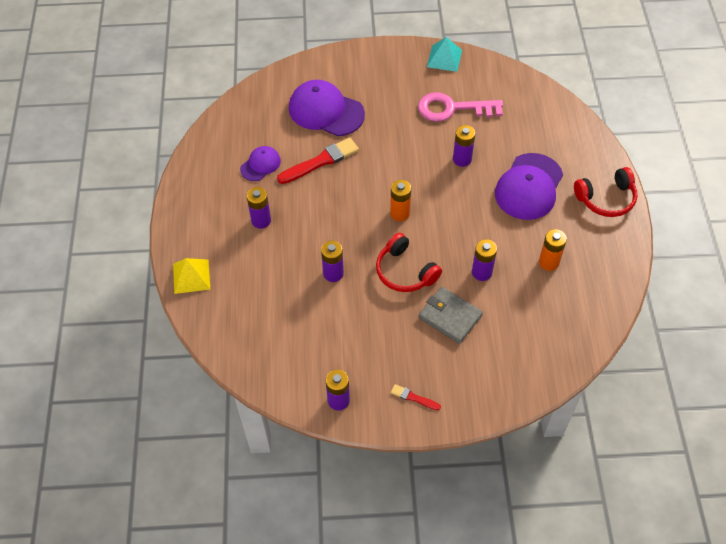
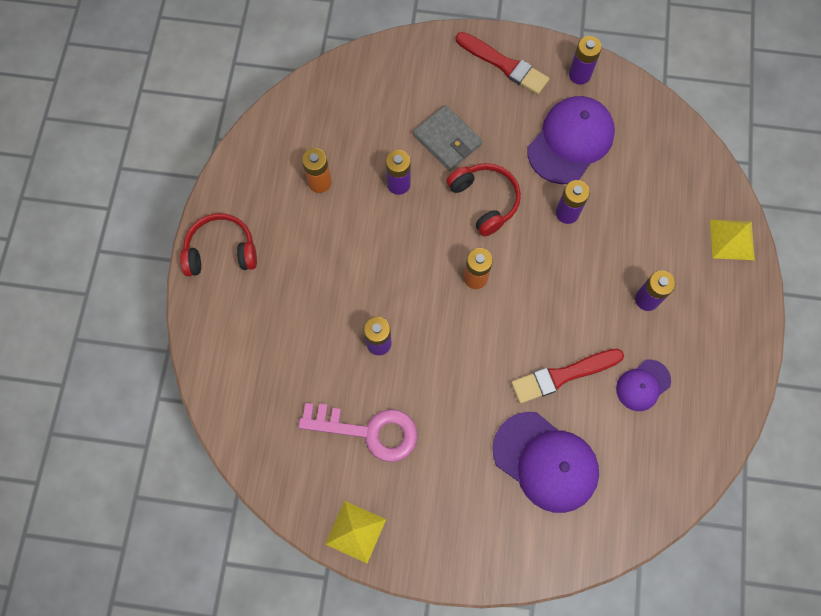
camera: 170 degrees left, 15 degrees up
(413, 397) = (504, 64): red brush -> red brush, size x1.99
(444, 58) = (355, 531): turquoise pyramid -> yellow pyramid
(529, 187) = (308, 286): purple cap -> purple cap (570, 141)

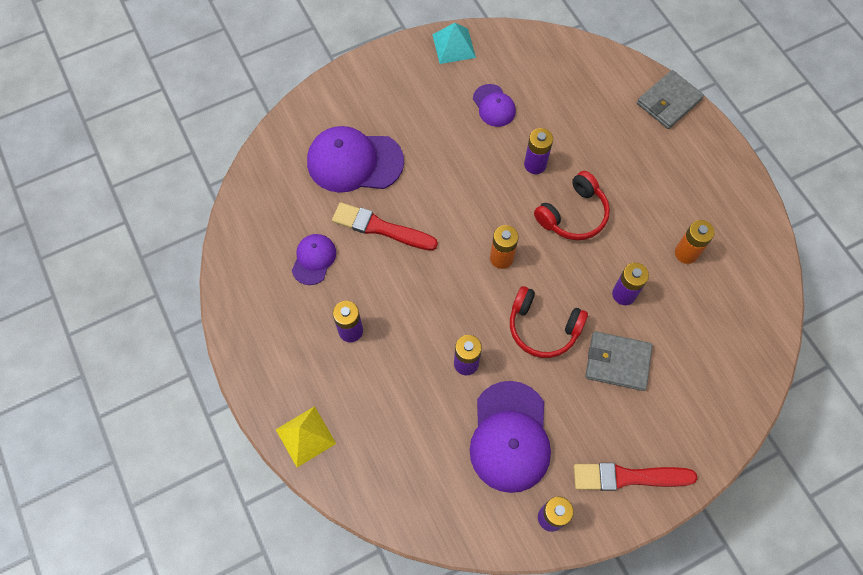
camera: 145 degrees right, 5 degrees down
(205, 322) = (669, 102): none -> grey wallet
(221, 251) = (706, 154): red headphones -> red headphones (573, 215)
(355, 531) = (453, 46): yellow pyramid -> turquoise pyramid
(369, 431) = (494, 106): pink key -> purple cap
(563, 375) = (381, 228): red brush -> red brush turned 105 degrees counterclockwise

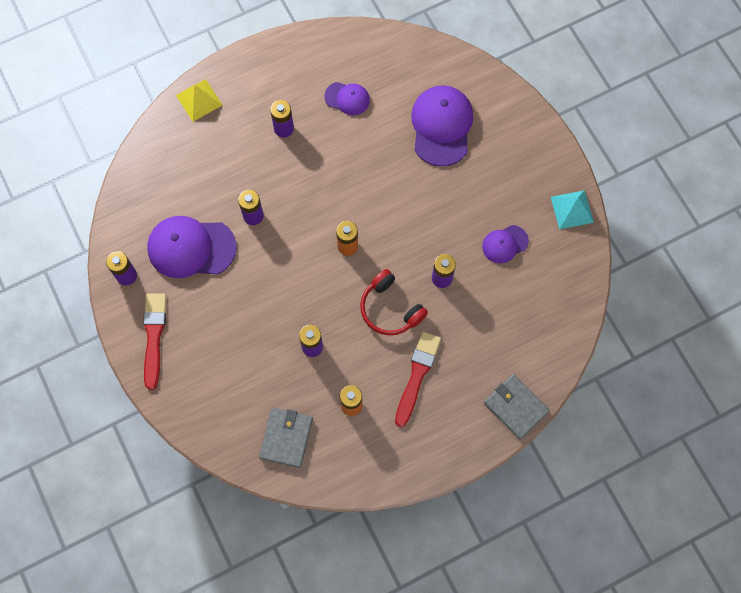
camera: 90 degrees right, 5 degrees up
(381, 228) = (376, 149): red brush -> red brush (417, 375)
(543, 328) = (282, 277): red headphones -> none
(617, 362) = (250, 336): grey wallet -> grey wallet (286, 438)

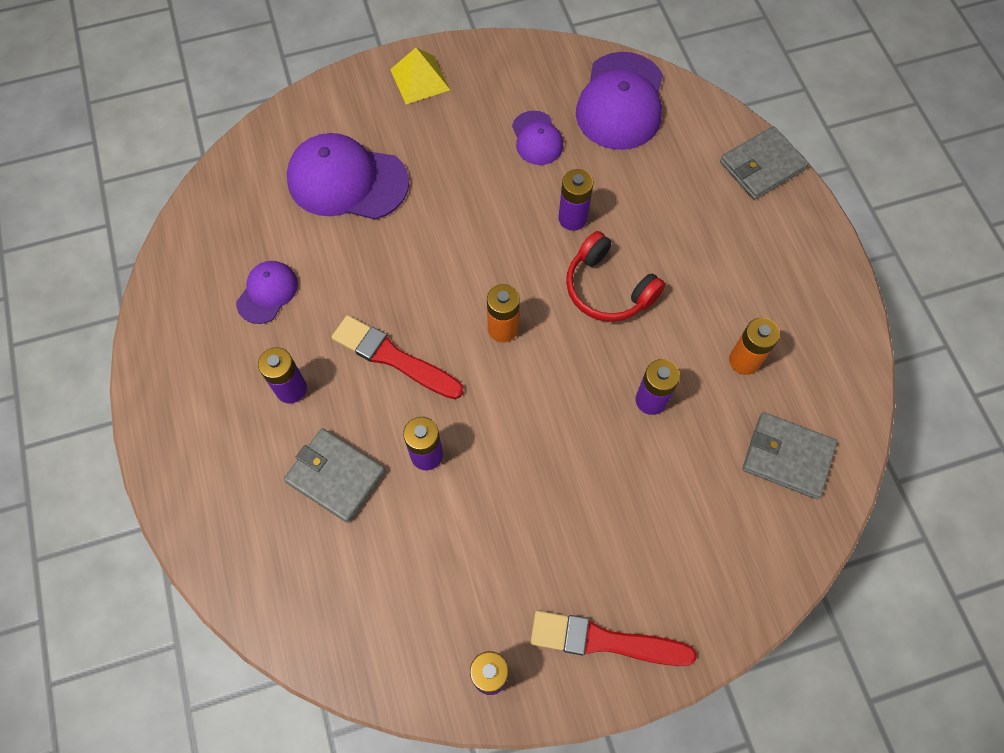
camera: 80 degrees left, 5 degrees down
(191, 248) = (461, 559): purple cap -> purple cap (621, 102)
(199, 100) = (202, 513): yellow pyramid -> yellow pyramid (420, 79)
(231, 167) = (335, 476): none -> grey wallet
(390, 309) = (607, 289): red headphones -> red headphones turned 75 degrees clockwise
(417, 375) = (708, 271): red brush -> red brush (393, 358)
(572, 209) = (503, 58): turquoise pyramid -> none

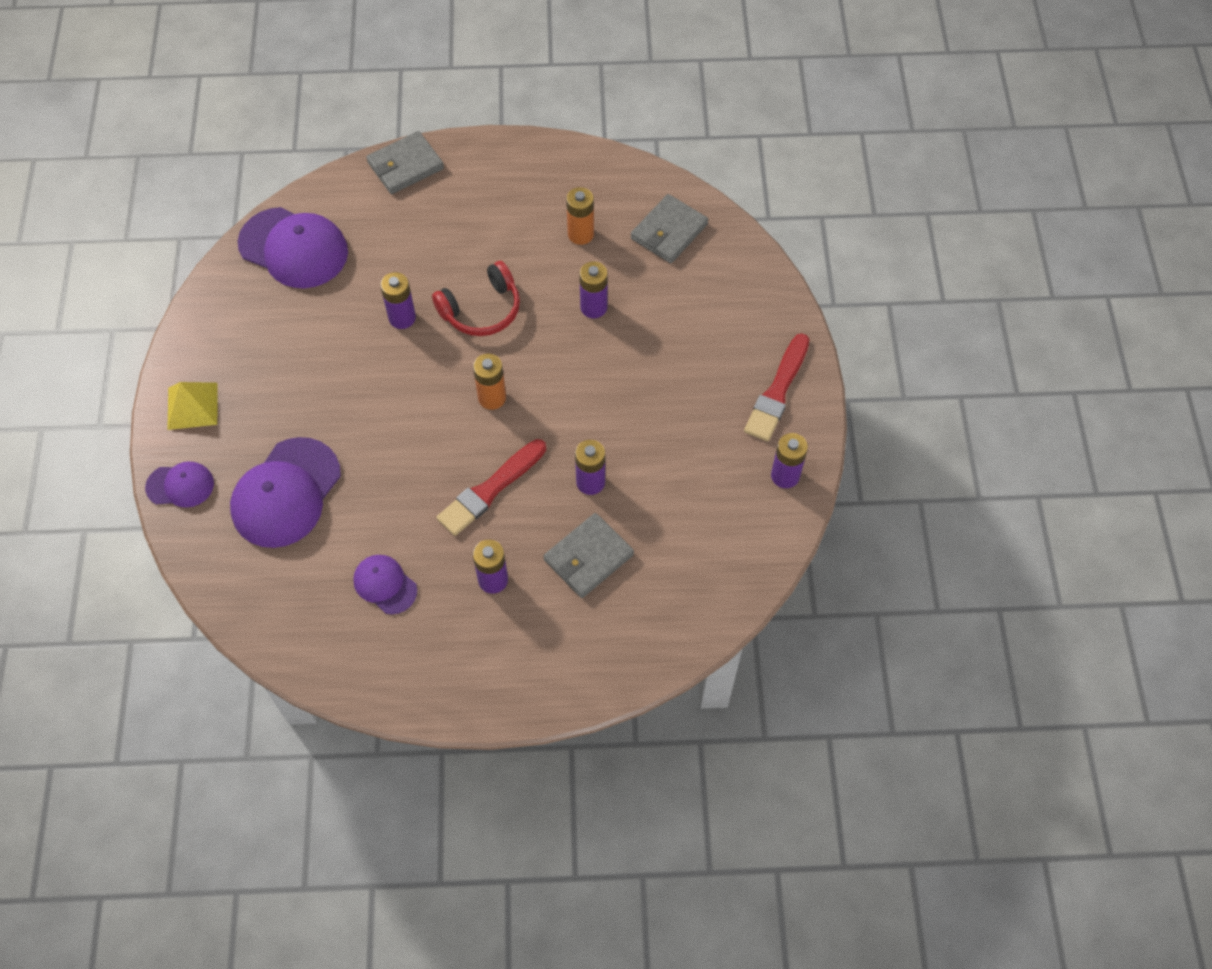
camera: 75 degrees left, 5 degrees down
(537, 138) = (305, 324): purple cap -> purple cap (180, 485)
(762, 166) = (405, 166): grey wallet -> grey wallet turned 75 degrees clockwise

